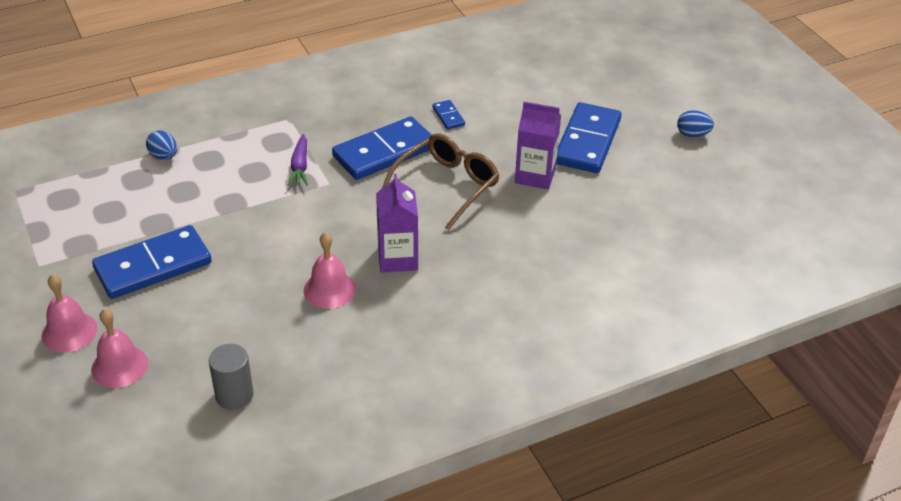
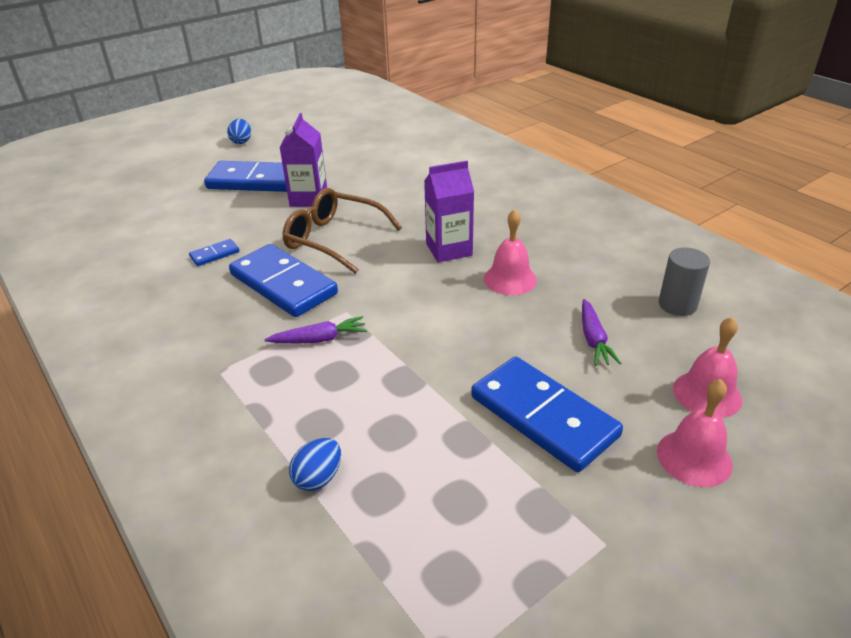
camera: 100 degrees left, 5 degrees down
(218, 320) = (593, 339): none -> purple carrot

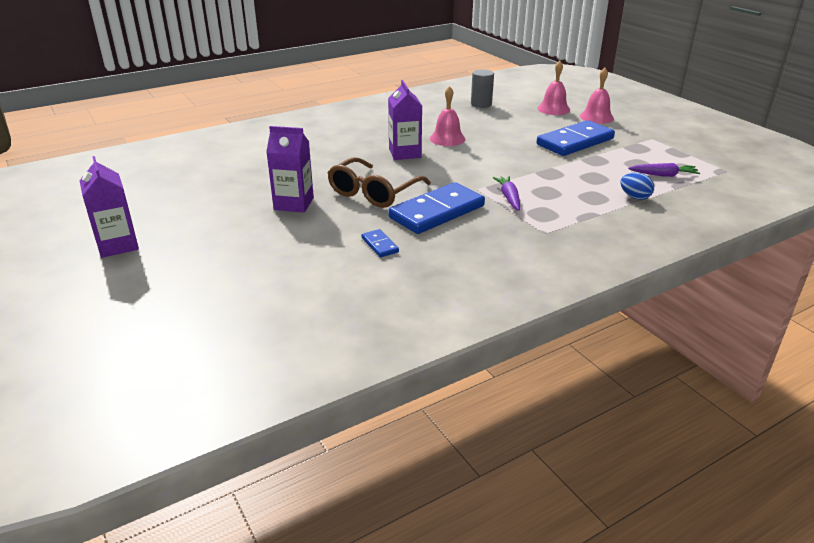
camera: 85 degrees left, 5 degrees down
(241, 142) = (118, 245): blue egg -> purple carton
(254, 181) = (234, 232): blue domino -> none
(593, 339) = (511, 125): purple carrot -> purple carrot (663, 175)

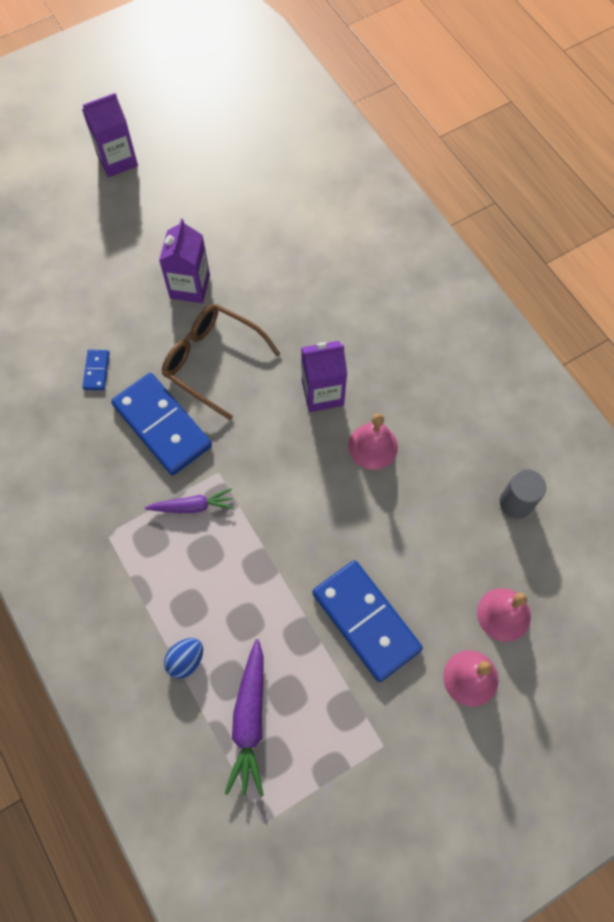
camera: 90 degrees right, 35 degrees up
(380, 245) = (96, 371): blue domino -> blue domino turned 60 degrees counterclockwise
(663, 175) = (249, 720): purple carrot -> purple carrot, size x1.56

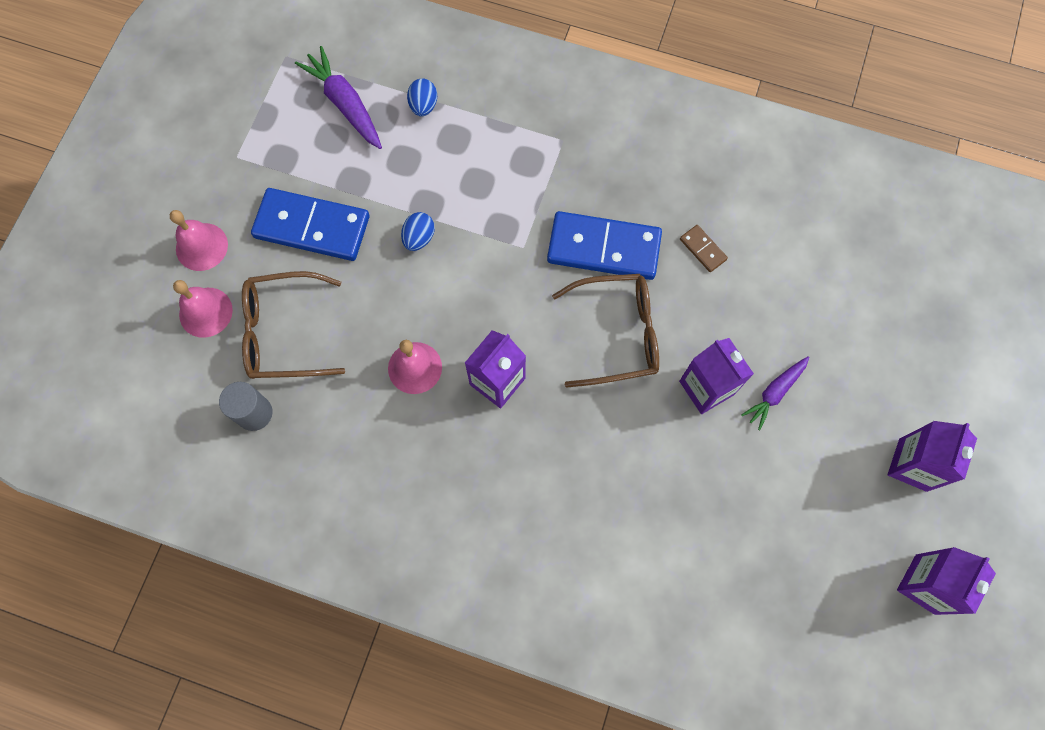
camera: 140 degrees right, 5 degrees up
(96, 371) = (702, 249): blue domino -> brown domino
(180, 107) = (925, 584): none -> purple carton
(192, 506) = (518, 207): purple carrot -> purple carrot (774, 393)
(289, 542) = (419, 238): none -> blue egg
(452, 548) = (284, 332): none -> brown glasses

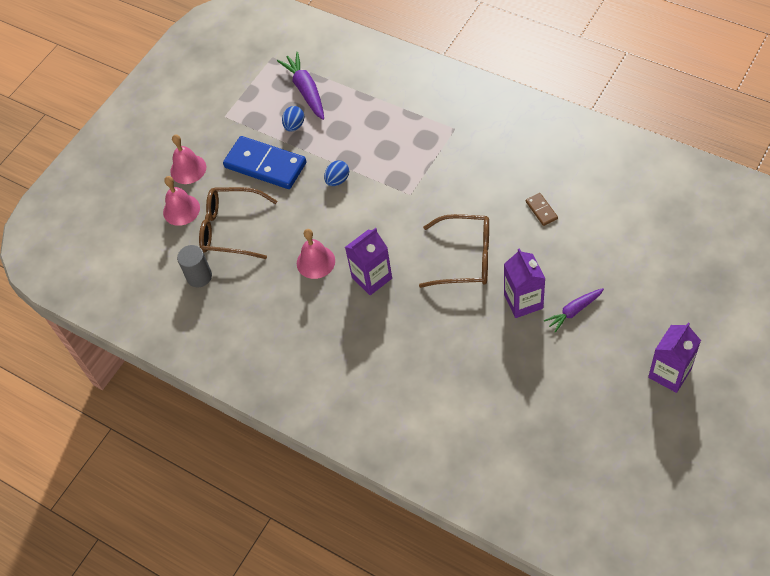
camera: 20 degrees right, 15 degrees down
(423, 106) = (360, 97): blue egg -> blue egg (294, 126)
(604, 248) = (468, 201): blue domino -> none
(925, 584) = (661, 455): purple carton -> none

